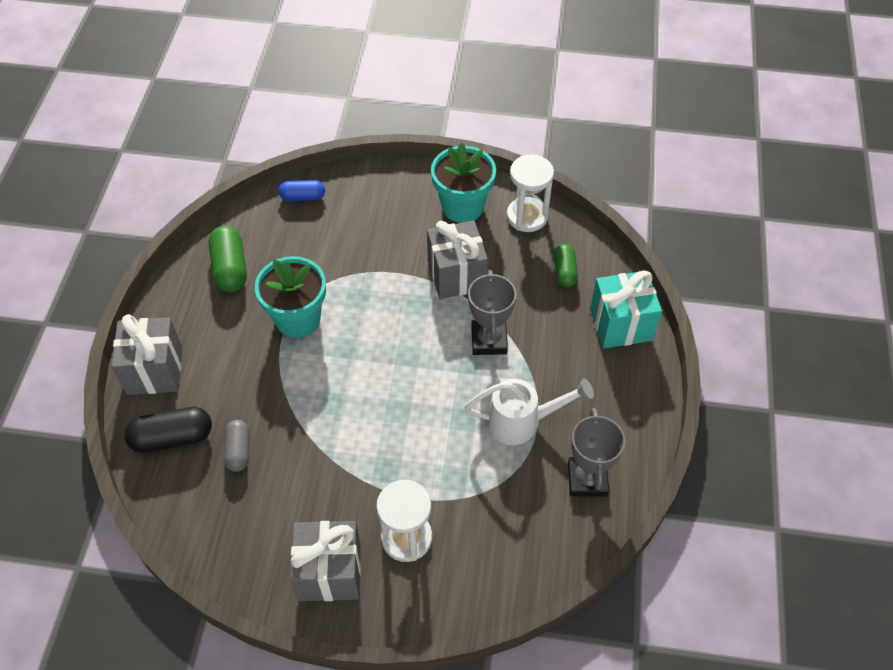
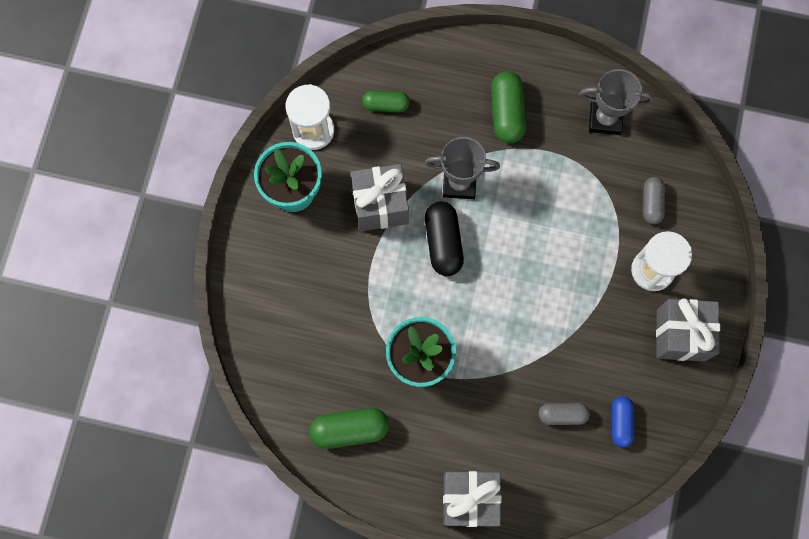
camera: 85 degrees left, 20 degrees up
(172, 438) = (545, 477): black capsule -> black capsule (443, 242)
(303, 197) = (260, 354): blue capsule -> blue capsule (620, 422)
(489, 534) = (651, 203): none -> grey capsule
(522, 422) = (547, 164): white watering can -> none
(576, 379) = (507, 113): none -> green capsule
(621, 324) = (451, 65): turquoise gift -> none

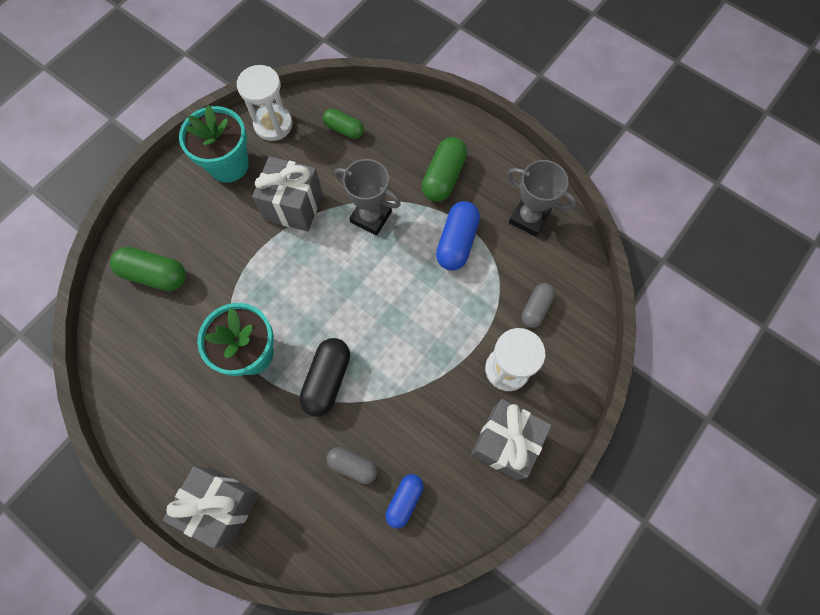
camera: 25 degrees right, 5 degrees down
(350, 429) = (154, 386): green capsule -> green capsule (155, 275)
(443, 242) = (329, 260): black capsule -> black capsule (327, 380)
(551, 172) = (456, 242): none -> blue capsule

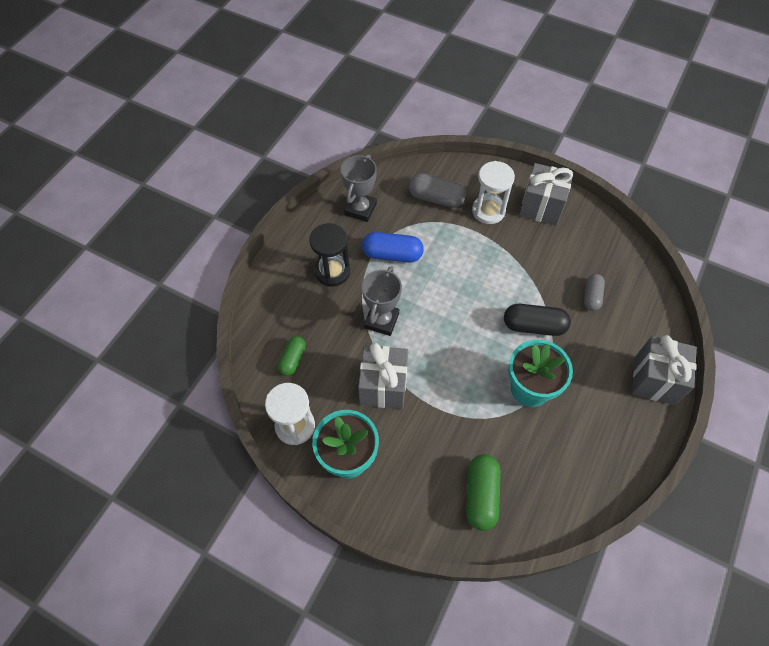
camera: 100 degrees left, 10 degrees down
(404, 500) = (603, 260): blue capsule -> none
(443, 177) = (332, 272): green capsule -> black hourglass
(536, 308) = (436, 198): grey capsule -> grey capsule, size x1.55

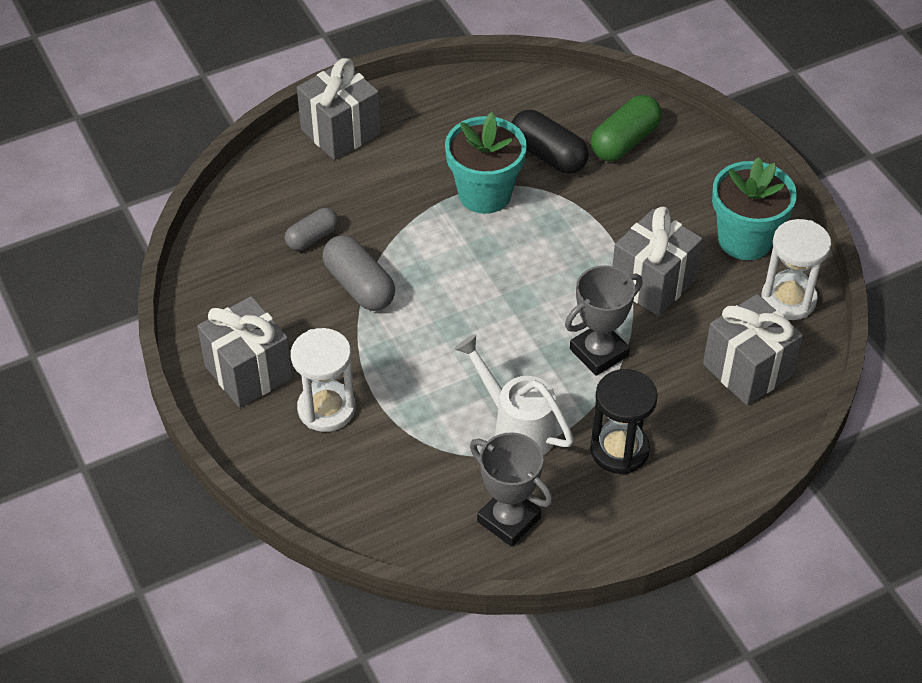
camera: 145 degrees left, 10 degrees down
(293, 359) = (747, 370): green capsule -> grey gift
(360, 209) = (509, 520): grey trophy -> grey trophy turned 75 degrees clockwise
(392, 254) = (516, 426): blue capsule -> white watering can
(436, 198) = (381, 470): grey capsule -> grey capsule (359, 286)
(534, 326) = (415, 246): black capsule -> black capsule (548, 155)

